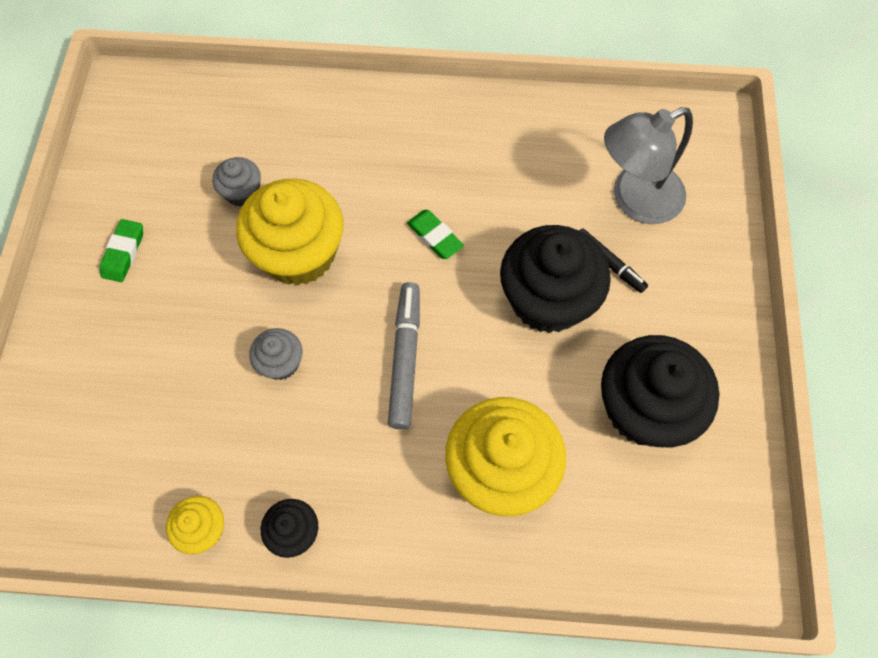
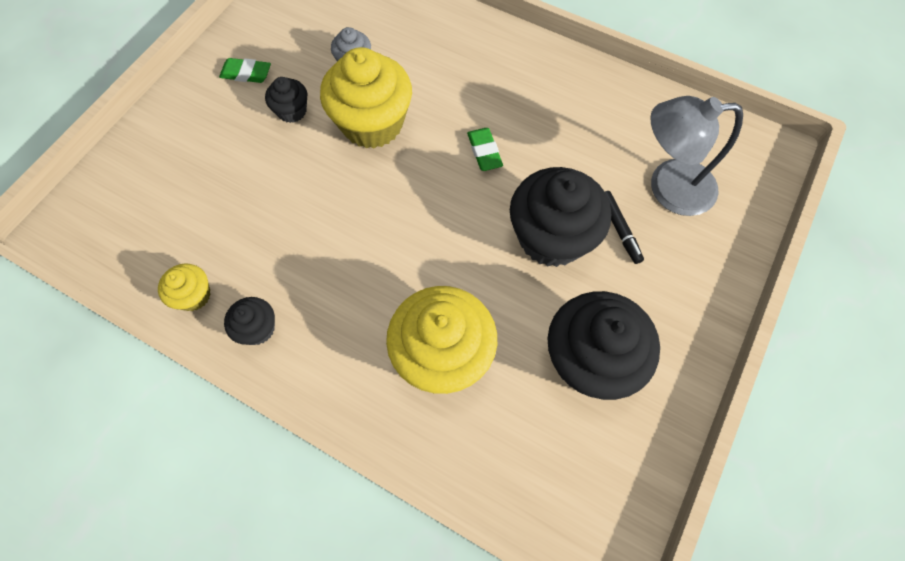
camera: 25 degrees right, 0 degrees up
(123, 253) = (246, 73): green eraser -> green eraser turned 60 degrees clockwise
(201, 276) = (292, 111): none -> black cupcake
(281, 363) = (315, 198): grey cupcake -> none
(405, 358) = (412, 234): grey marker -> none

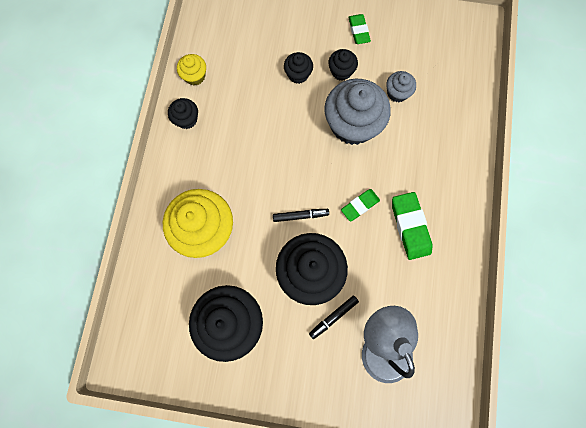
camera: 70 degrees right, 10 degrees up
(268, 161) = (298, 74): none -> black cupcake
(372, 123) = (352, 125): yellow cupcake -> grey cupcake
(471, 223) = (300, 216): none -> black marker
(532, 109) = (410, 226): none -> green eraser

